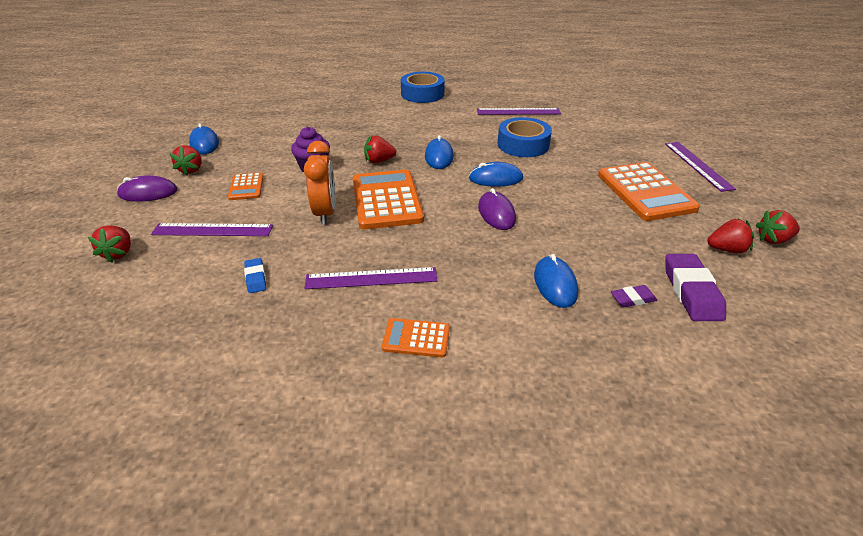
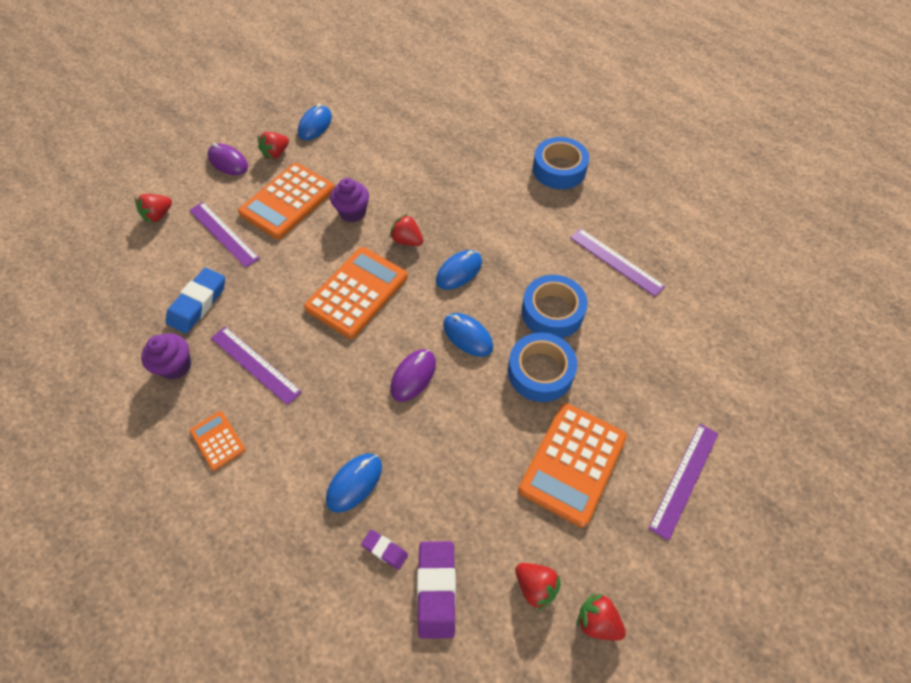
camera: 45 degrees right, 20 degrees up
(246, 187) = (287, 201): orange calculator -> orange calculator, size x1.99
(256, 278) = (198, 303): blue eraser -> blue eraser, size x1.88
(298, 324) = (176, 366): none -> purple cupcake
(325, 213) = (303, 272): orange clock -> none
(562, 169) = (540, 372): none -> blue tape
(691, 292) = (436, 589): purple eraser -> purple eraser turned 45 degrees counterclockwise

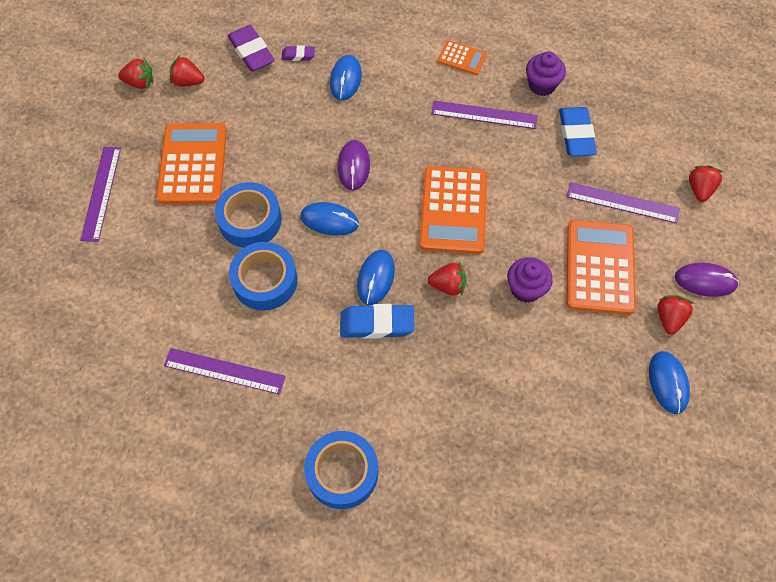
camera: 150 degrees right, 5 degrees up
(480, 240) = (377, 324): none -> blue eraser

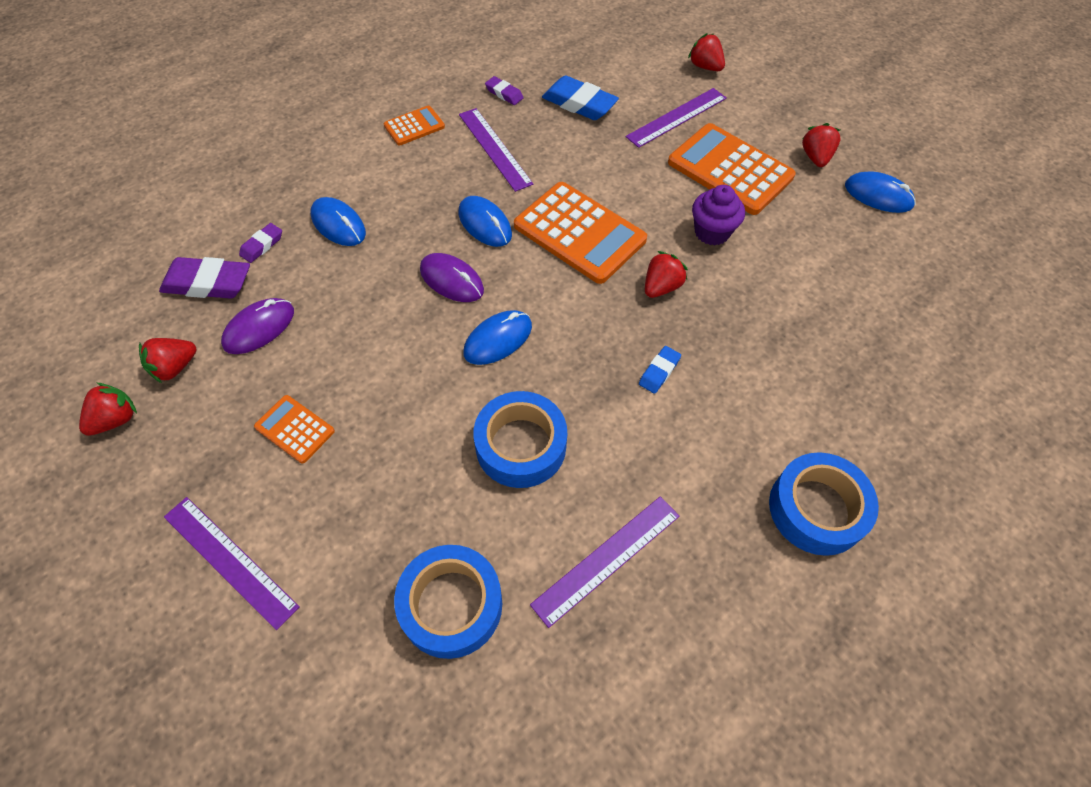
camera: 55 degrees left, 5 degrees down
(193, 164) = (295, 429): orange calculator -> orange calculator, size x0.50
(250, 220) = (428, 414): blue tape -> blue tape (451, 605)
(376, 278) = (603, 340): blue mouse -> blue mouse (485, 224)
(377, 324) = (659, 372): blue eraser -> blue eraser, size x0.53
(484, 114) = (494, 148): purple ruler -> purple ruler turned 75 degrees counterclockwise
(541, 85) = (504, 94): purple cupcake -> purple eraser
(669, 318) = (815, 157): red strawberry -> red strawberry turned 45 degrees clockwise
(705, 281) = (796, 115): purple mouse -> purple mouse (259, 328)

